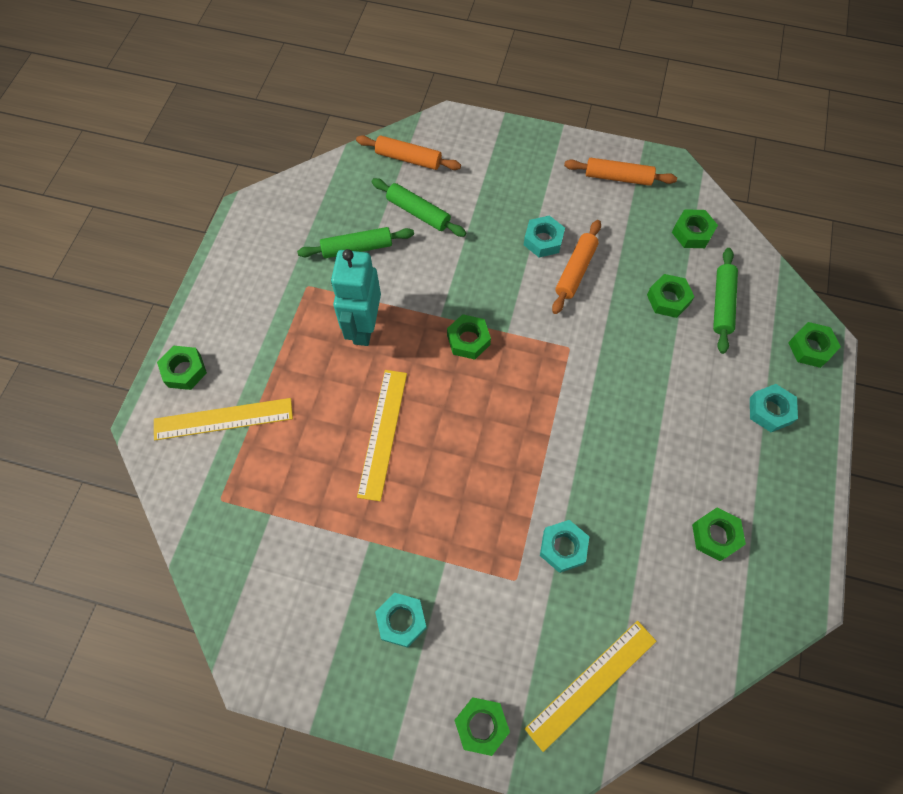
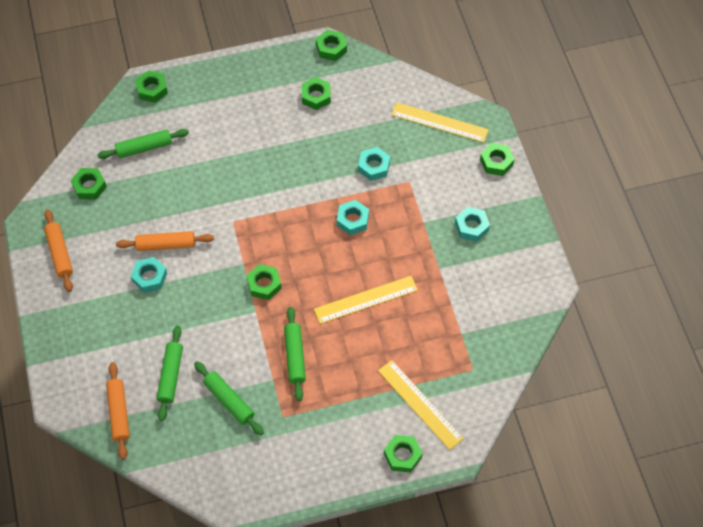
camera: 120 degrees left, 5 degrees down
(363, 327) = (295, 356): turquoise robot -> green rolling pin
(668, 299) = (158, 179): green nut -> green nut (331, 48)
(770, 410) = (213, 96): turquoise nut -> turquoise nut (352, 220)

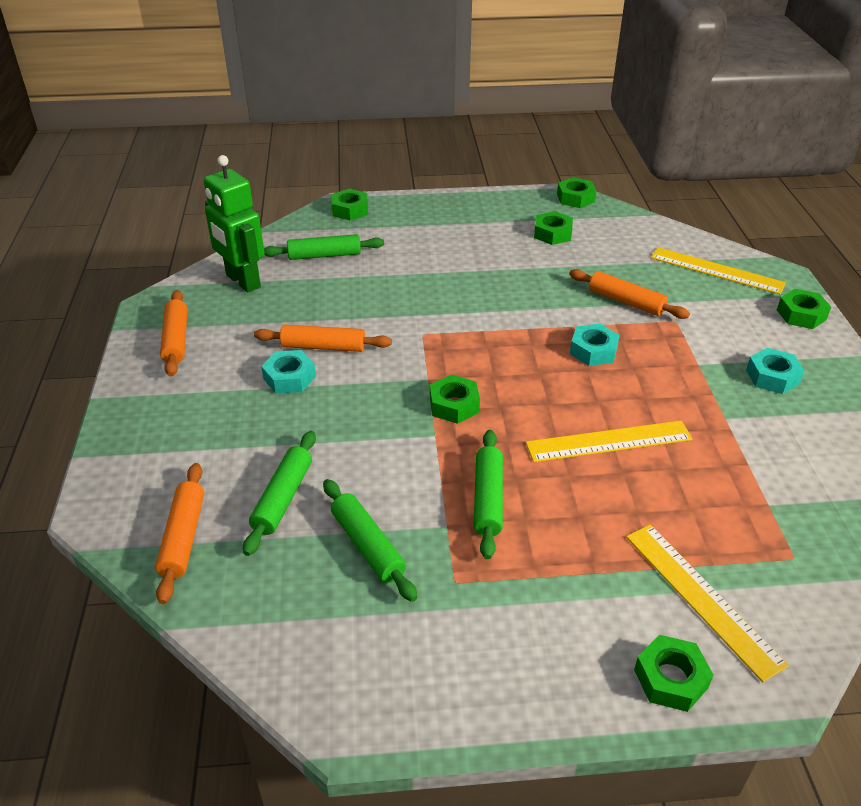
camera: 10 degrees right, 20 degrees down
(89, 186) = (242, 281): green nut -> green robot
(374, 166) = (626, 301): turquoise nut -> orange rolling pin

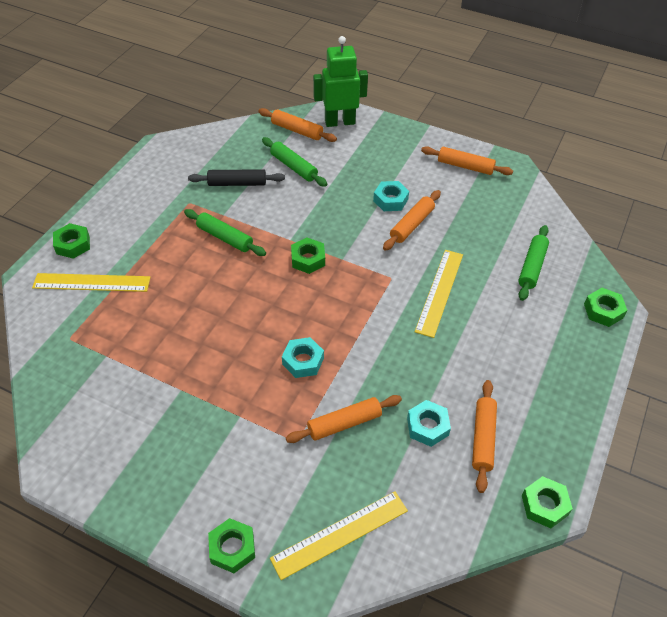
camera: 120 degrees right, 10 degrees up
(242, 281) = (518, 213): green robot -> green robot (339, 122)
(368, 545) = (237, 183): green rolling pin -> black rolling pin
(552, 233) = (483, 438): green nut -> orange rolling pin
(609, 441) = (217, 313): yellow ruler -> yellow ruler (439, 292)
(772, 377) = (189, 453): turquoise nut -> turquoise nut (427, 426)

